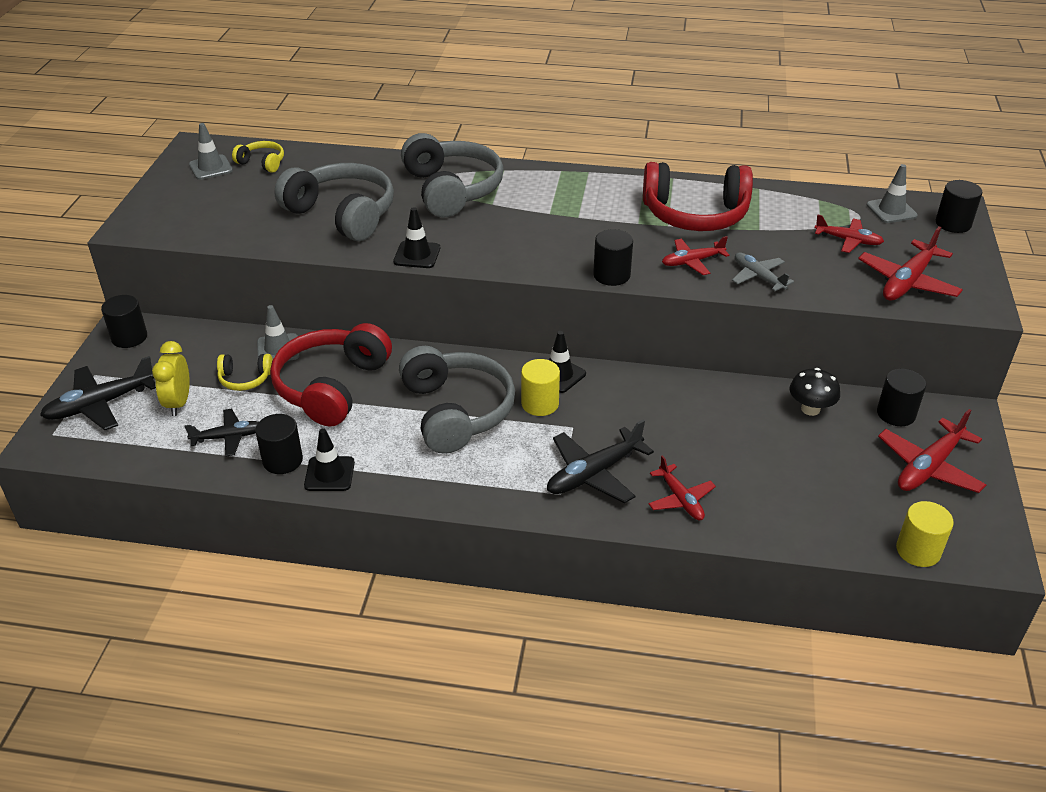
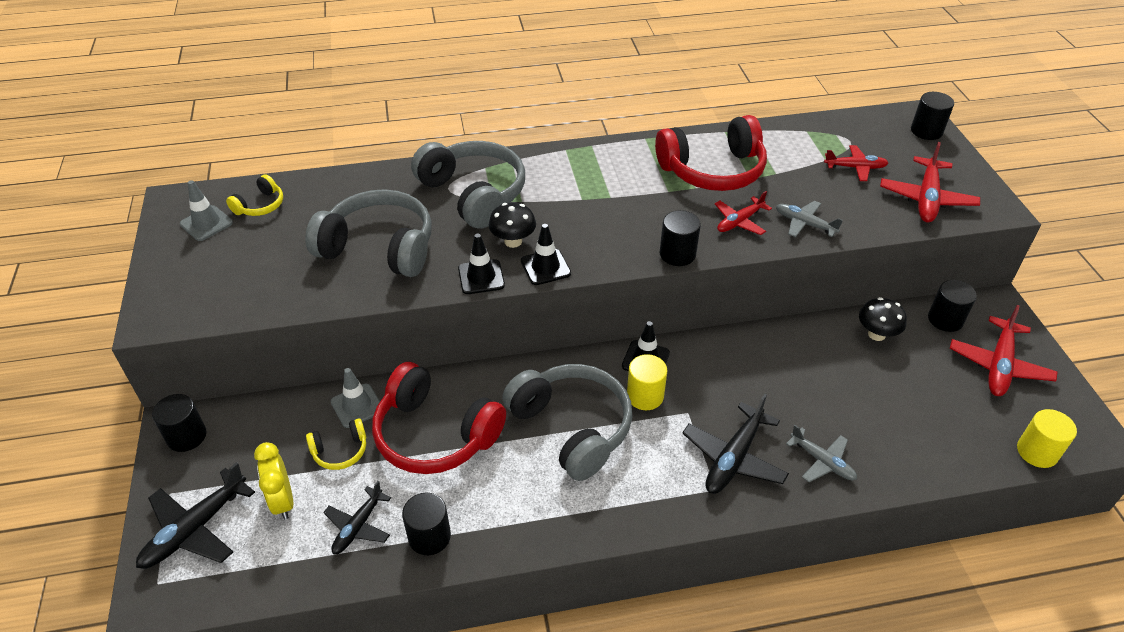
camera: 20 degrees left, 5 degrees up
(228, 437) = (358, 526): black plane -> black plane turned 150 degrees clockwise
(262, 163) = (260, 205): yellow headphones -> yellow headphones turned 120 degrees clockwise
(329, 474) = (485, 537): black traffic cone -> black traffic cone (545, 267)
(331, 386) = (435, 434): red headphones -> red headphones turned 60 degrees counterclockwise
(463, 233) = (513, 241): none -> black mushroom
(680, 499) = (822, 461): red plane -> grey plane
(891, 210) = (871, 129): grey traffic cone -> none

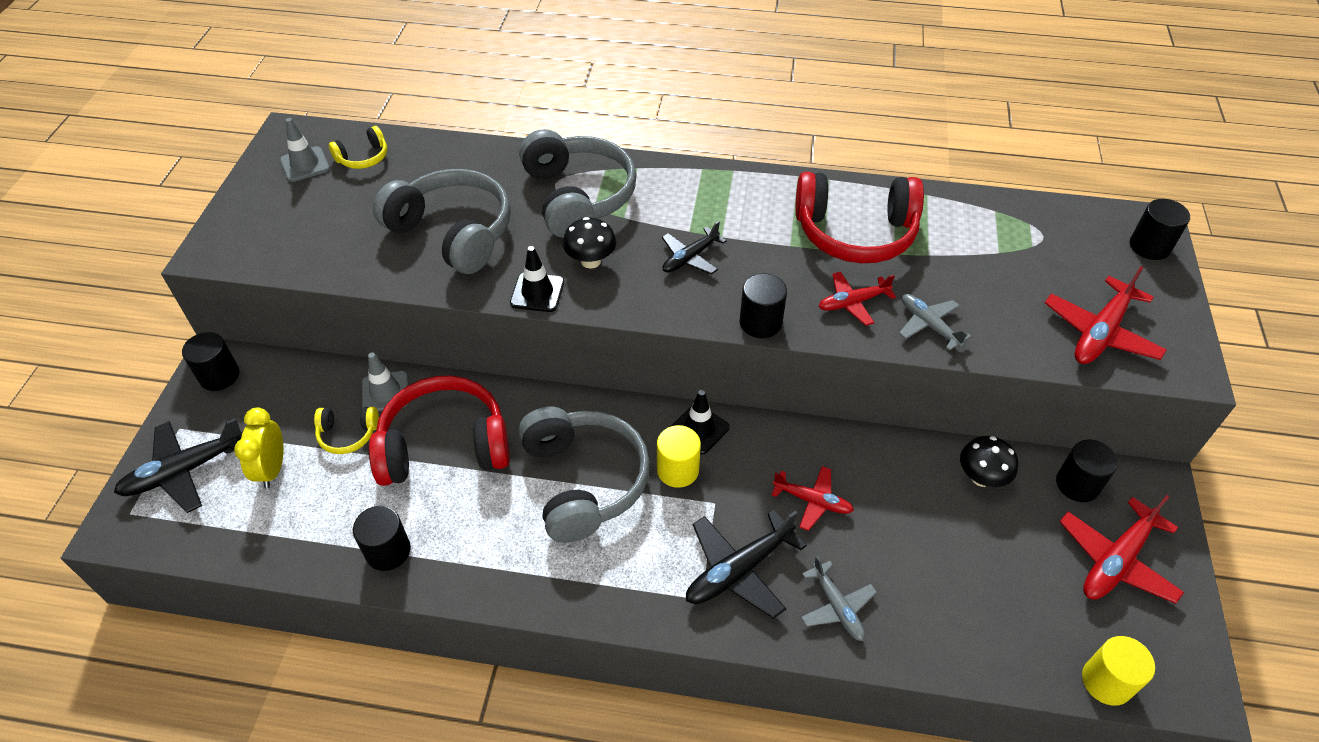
camera: 20 degrees right, 5 degrees up
(358, 526) = (327, 518): black plane -> black plane (690, 258)
(435, 434) = (444, 445): red headphones -> red headphones turned 120 degrees clockwise
(545, 267) = (609, 299): black traffic cone -> none
(855, 167) = (1030, 271): red plane -> red plane (812, 501)

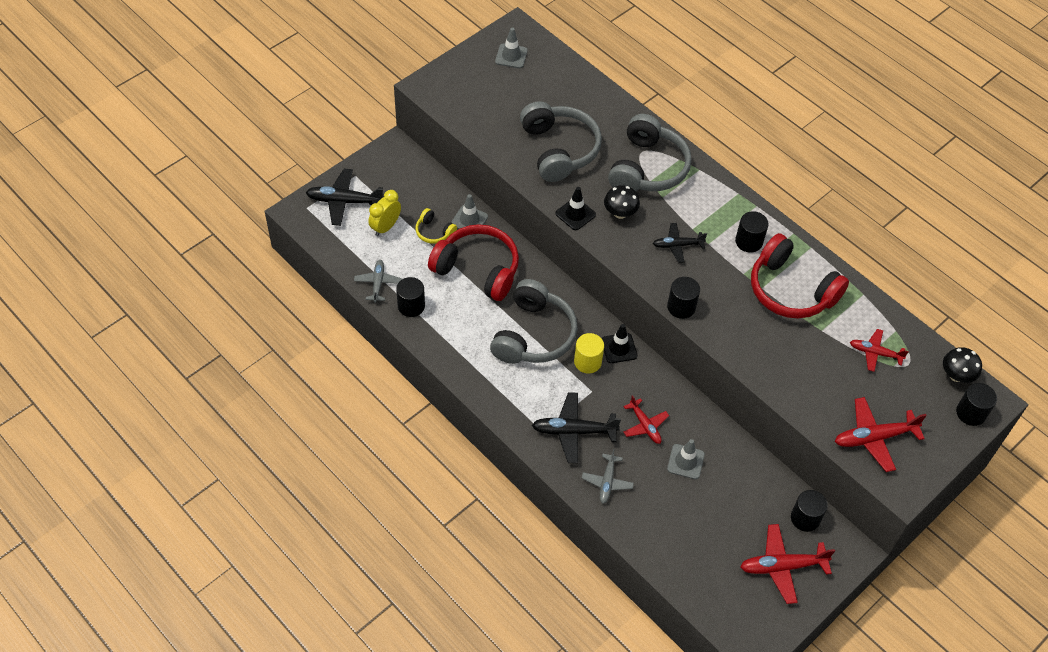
camera: 35 degrees right, 5 degrees up
(219, 376) = (392, 157): black cylinder -> black cylinder (748, 241)
(363, 157) = (546, 70): yellow headphones -> none
(852, 303) = (745, 329): red plane -> red plane (875, 353)
(897, 512) = (685, 461): none -> grey traffic cone
(929, 325) = (776, 369): grey plane -> grey plane (378, 283)
(981, 477) = (752, 477): black mushroom -> black mushroom (956, 375)
(1106, 681) = (711, 610): yellow cylinder -> none

